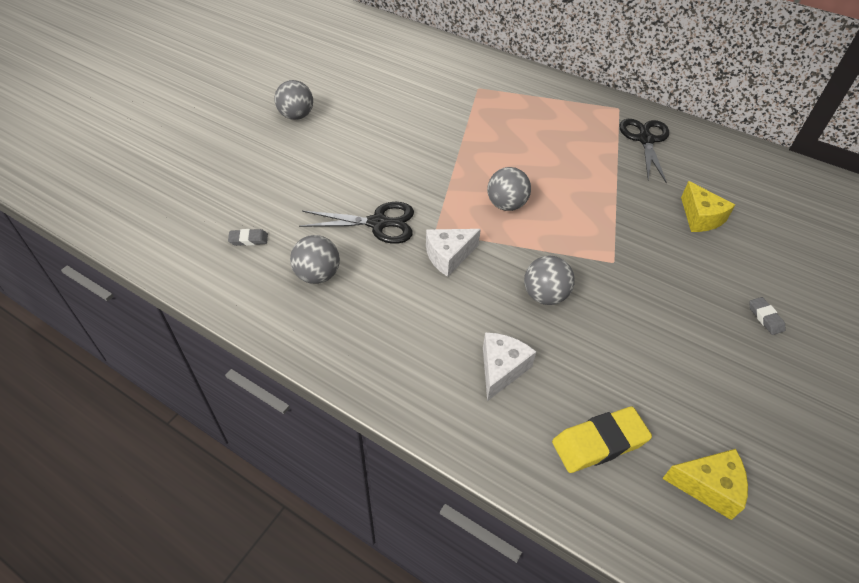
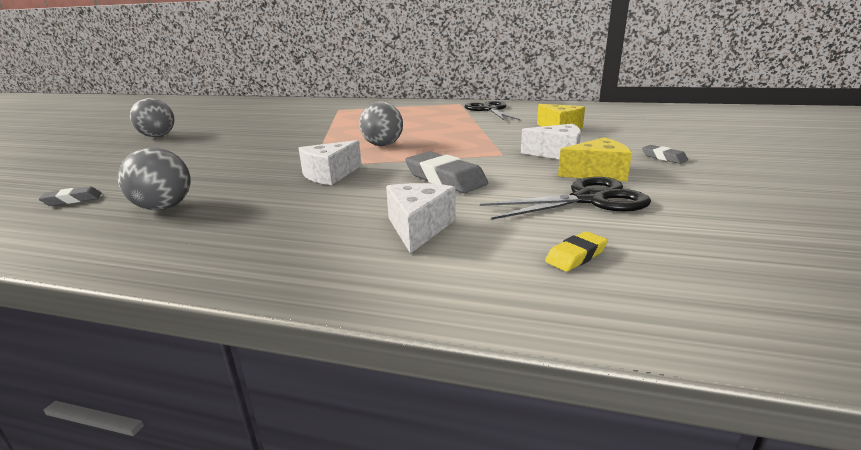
camera: 15 degrees left, 25 degrees down
(378, 223) = (245, 170): black scissors -> black scissors (588, 199)
(545, 295) = (445, 179): grey ball -> grey eraser
(599, 443) = (576, 256): yellow eraser -> yellow eraser, size x0.52
(666, 277) = (557, 154): none -> white cheese
(708, 486) = (736, 261): yellow cheese -> yellow cheese (597, 173)

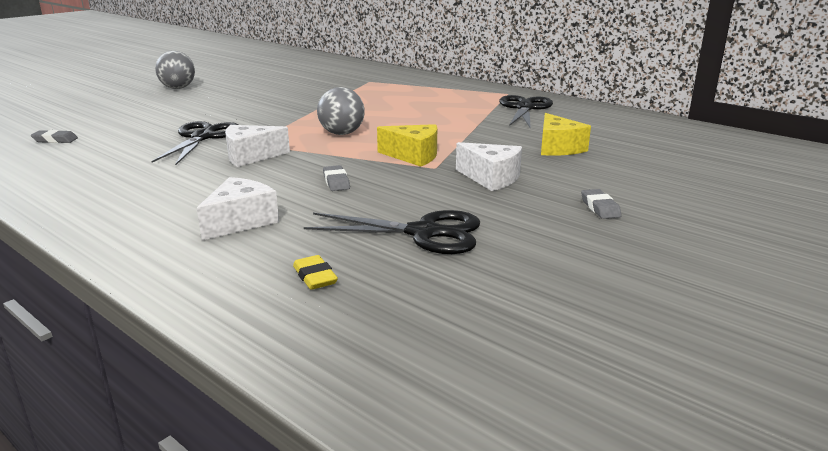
camera: 25 degrees right, 0 degrees up
(164, 207) = (100, 160): grey ball -> none
(253, 169) = (202, 137): none -> black scissors
(445, 179) = (336, 182): grey eraser -> grey eraser, size x0.52
(576, 256) = (315, 277): yellow eraser -> yellow eraser turned 75 degrees clockwise
(597, 173) = (488, 209): yellow cheese -> yellow cheese (413, 156)

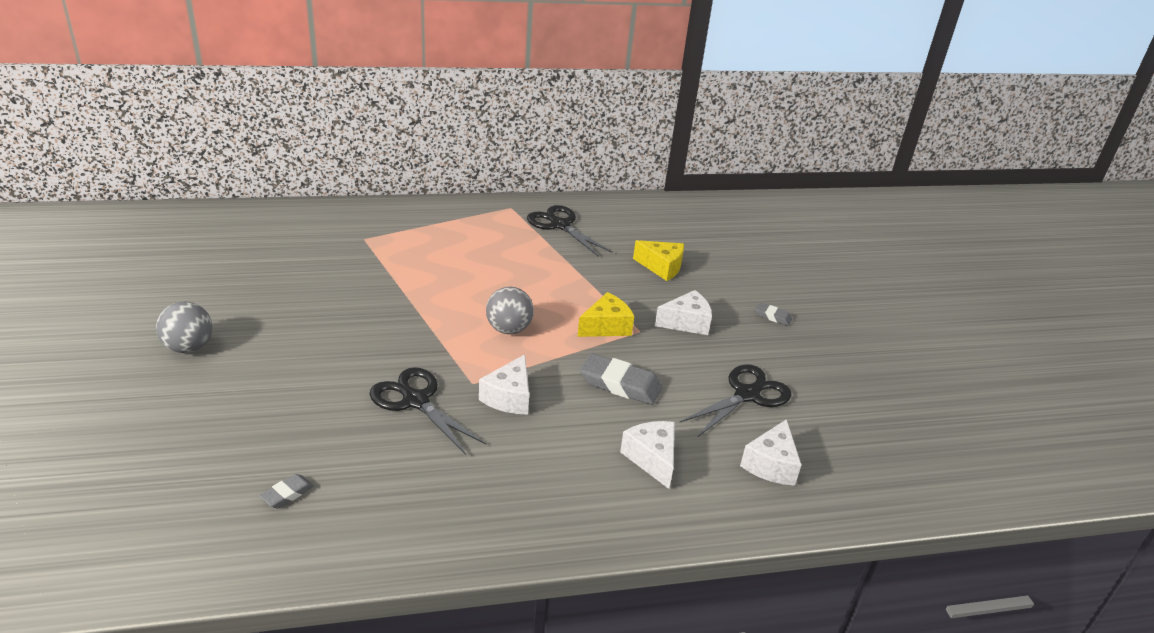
camera: 55 degrees left, 10 degrees up
(315, 277) = (771, 464): yellow eraser -> white cheese
(336, 182) = (620, 384): grey eraser -> grey eraser, size x1.93

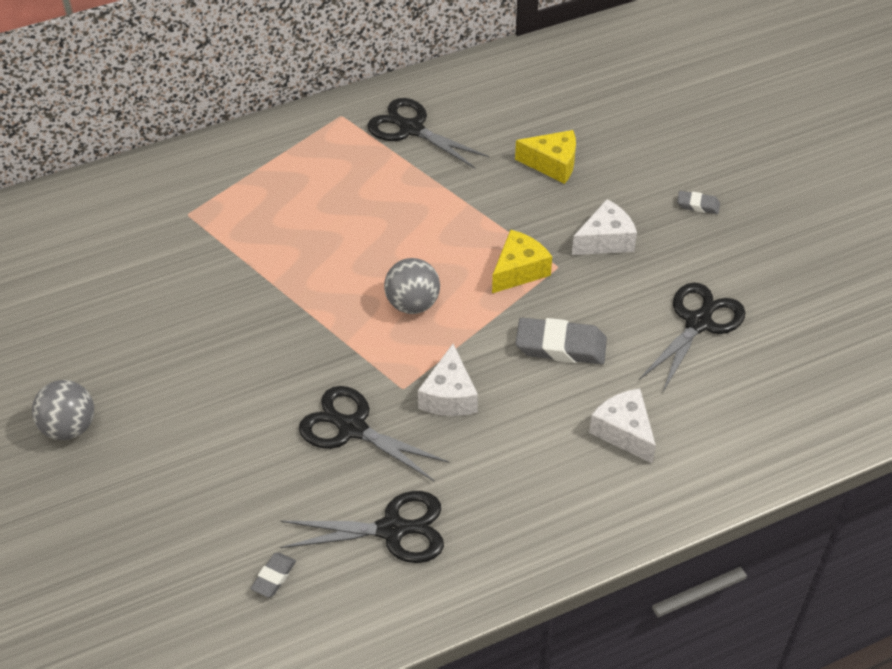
camera: 10 degrees left, 15 degrees up
(410, 483) = (392, 530): none -> black scissors
(771, 464) = (745, 405): white cheese -> none

